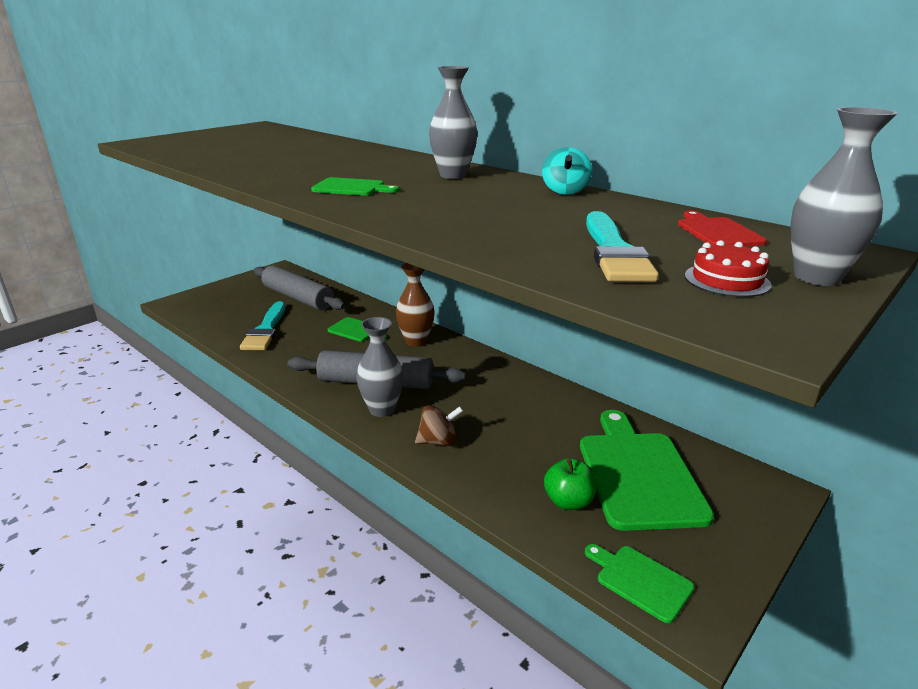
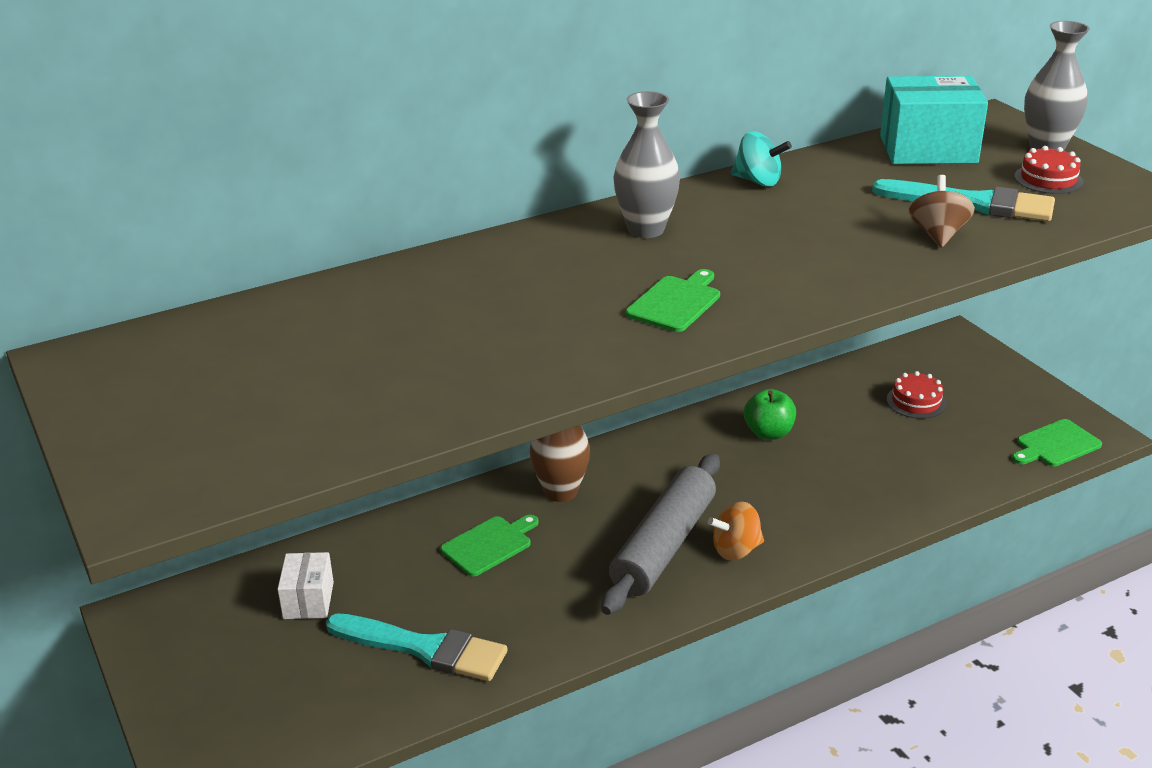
camera: 70 degrees left, 5 degrees up
(298, 298) = (308, 600): grey rolling pin -> white box
(382, 409) = (736, 550): grey vase -> orange spinning top
(438, 441) = (822, 516): brown spinning top -> brown spinning top (938, 235)
(568, 501) = (948, 453): green apple -> green apple (768, 433)
(638, 474) = (916, 402): green cutting board -> red cake
(717, 232) = (928, 149): red cutting board -> turquoise box

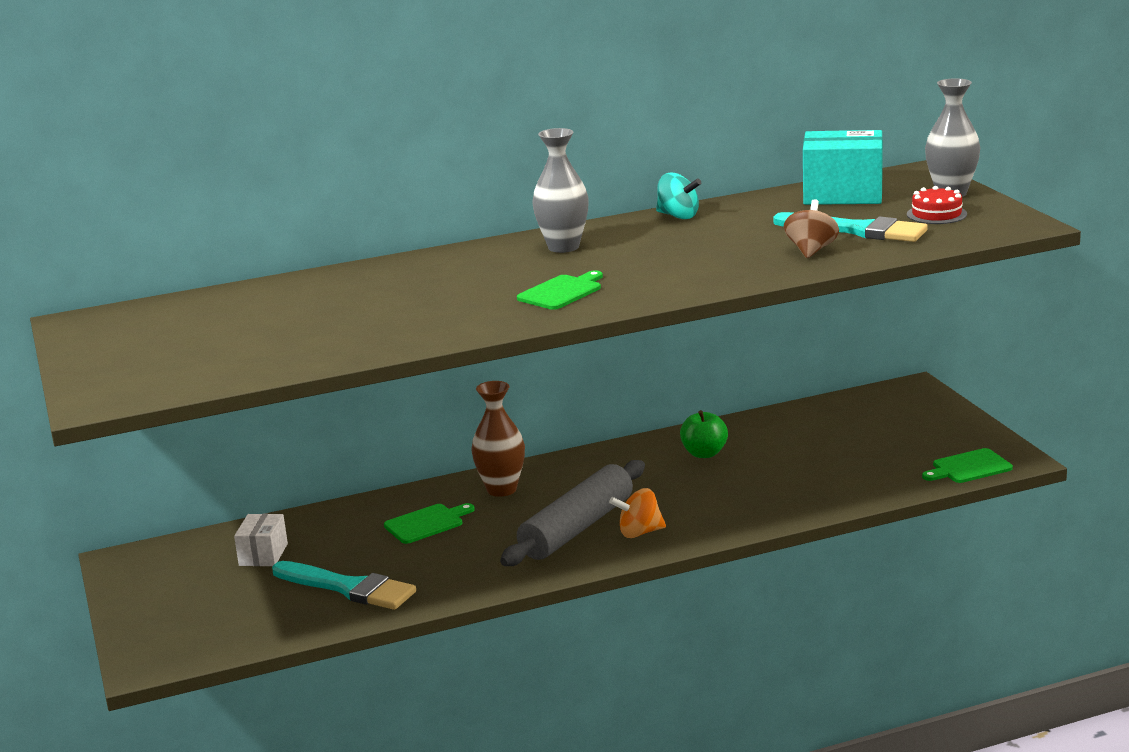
camera: 10 degrees right, 10 degrees down
(916, 402) = (851, 434): red cake -> none

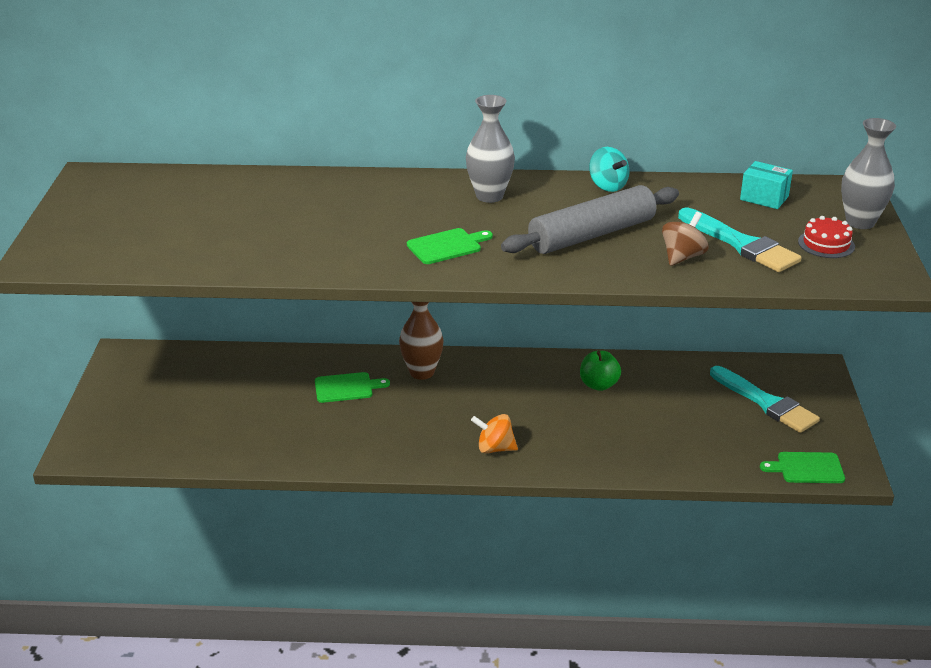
camera: 20 degrees right, 10 degrees up
(263, 554) = (216, 380): white box -> none
(349, 588) = (252, 431): turquoise brush -> turquoise brush (766, 403)
(577, 528) = (451, 428): grey rolling pin -> grey rolling pin (592, 235)
(842, 194) = (764, 198): turquoise box -> turquoise box, size x0.56

